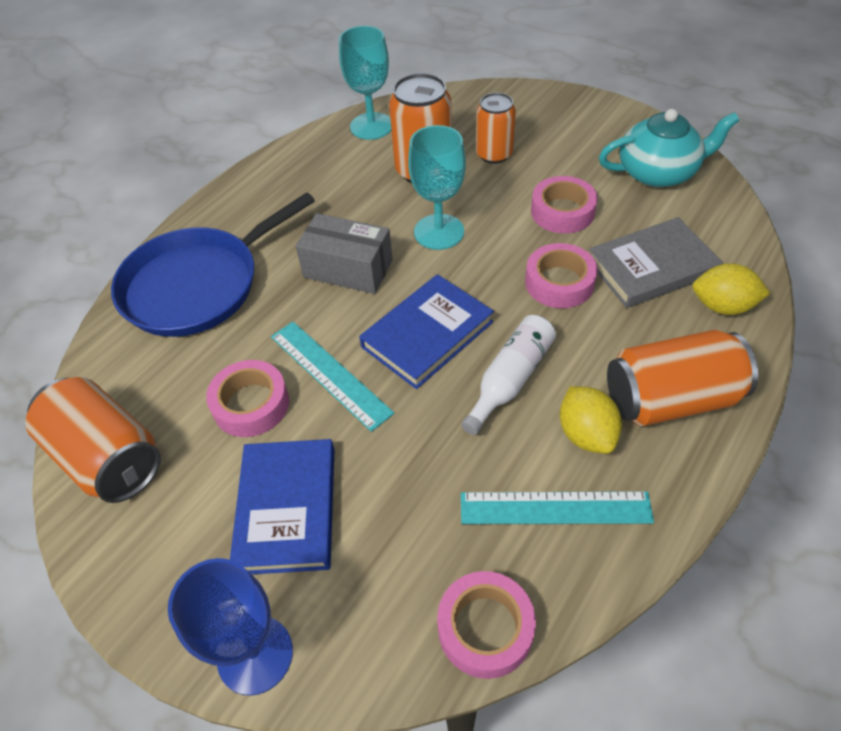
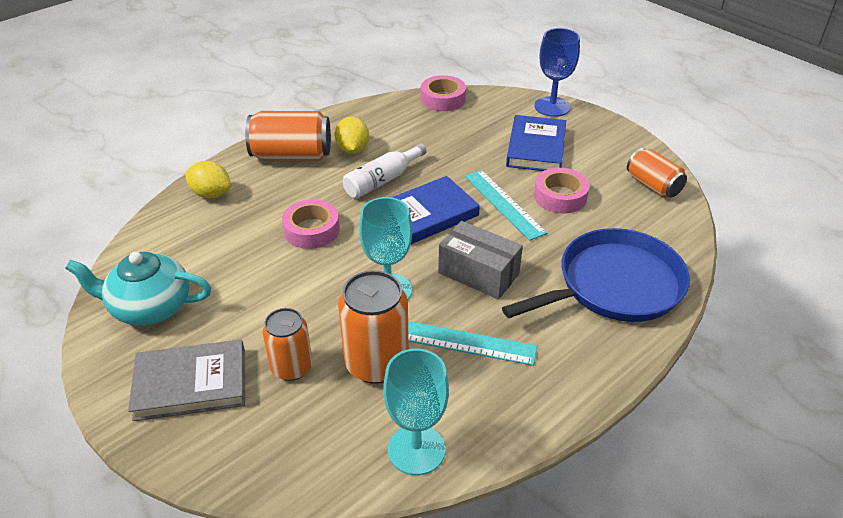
camera: 170 degrees left, 10 degrees down
(108, 457) = (653, 186): orange can -> orange can, size x0.66
(555, 508) = (389, 126): turquoise ruler -> turquoise ruler (465, 342)
(562, 212) = (268, 286): pink tape -> none
(651, 267) = (234, 227): grey book -> grey book (191, 384)

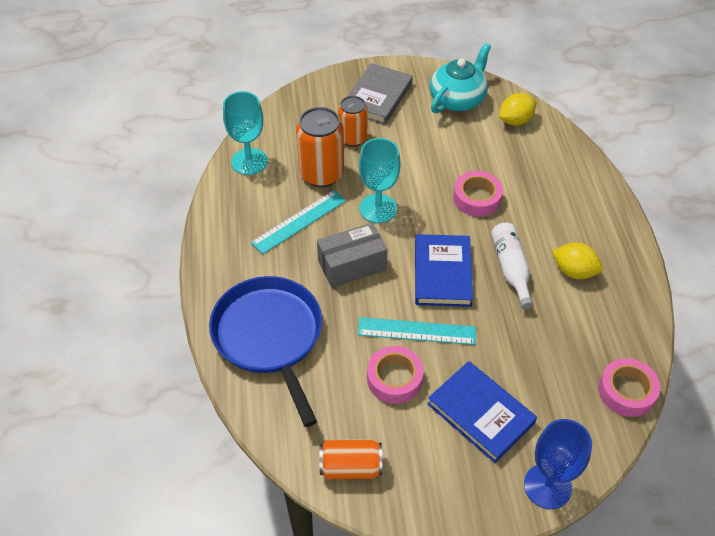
camera: 125 degrees right, 10 degrees up
(211, 194) = (565, 162): yellow lemon -> yellow lemon (515, 120)
(291, 155) = (591, 227): orange can -> none
(614, 285) = (269, 336): blue pan -> blue pan turned 150 degrees clockwise

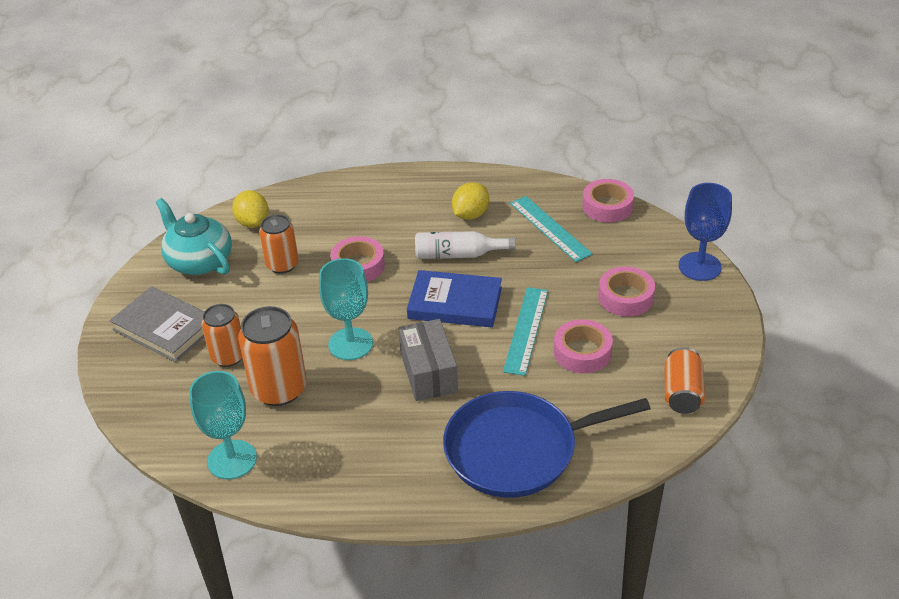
camera: 80 degrees left, 10 degrees down
(299, 221) = (351, 415): turquoise ruler -> turquoise ruler (550, 228)
(466, 149) = (282, 265): none -> orange can
(480, 413) = (625, 297): blue book -> pink tape

